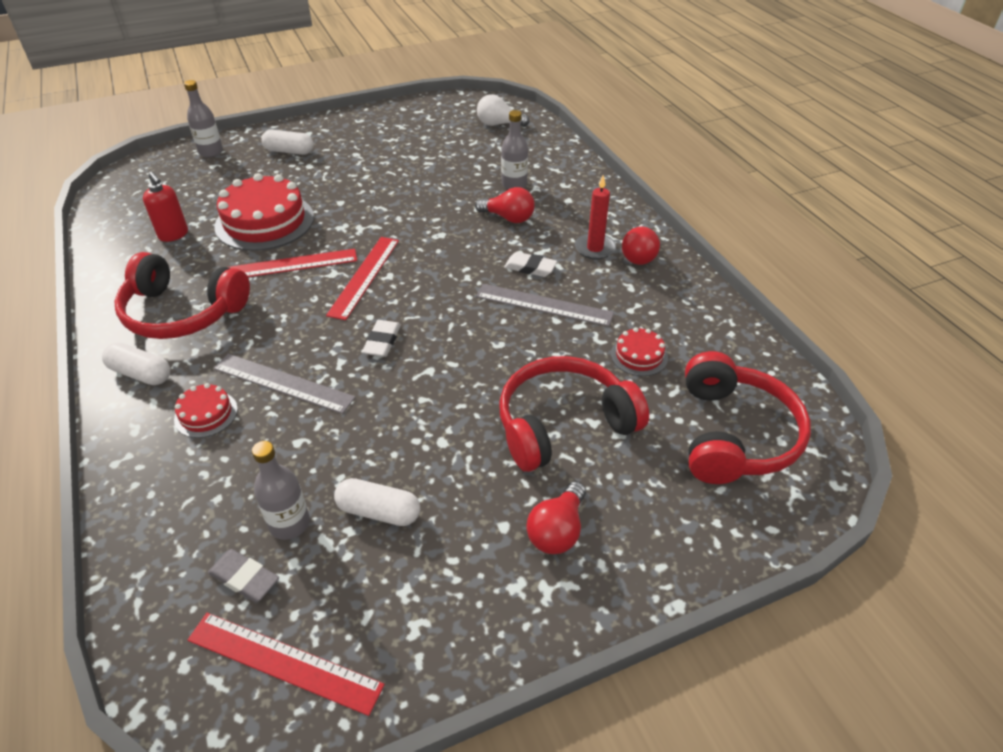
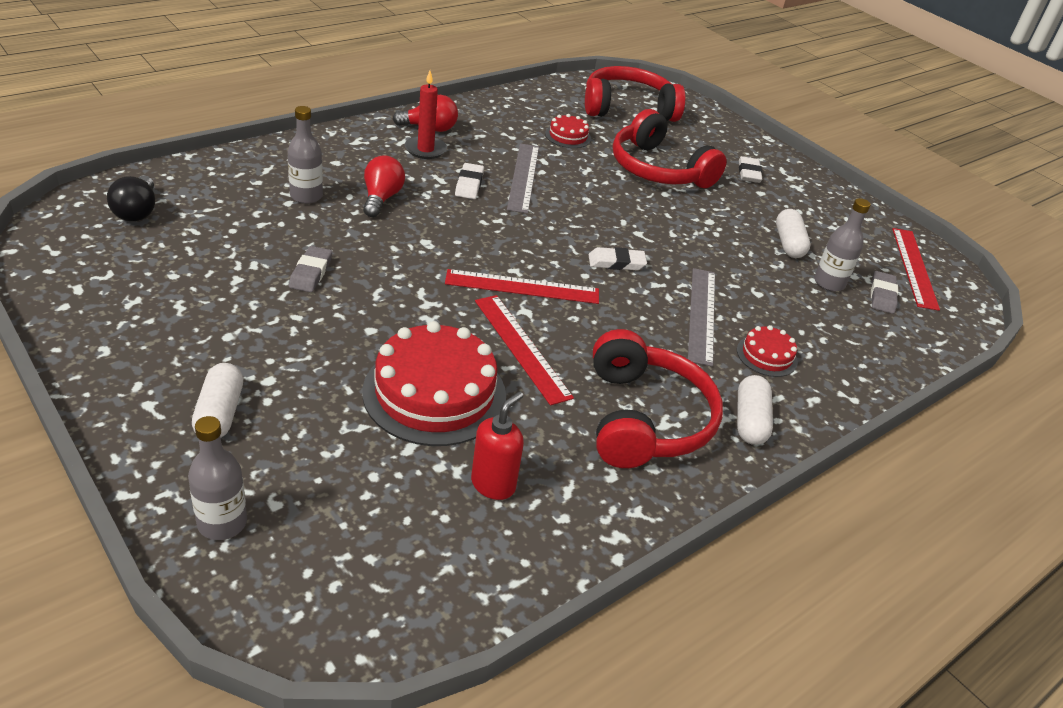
camera: 110 degrees left, 5 degrees down
(412, 183) = (311, 273): none -> grey eraser
(498, 124) = (137, 211): white light bulb -> black light bulb
(557, 530) = (749, 173): red light bulb -> white eraser

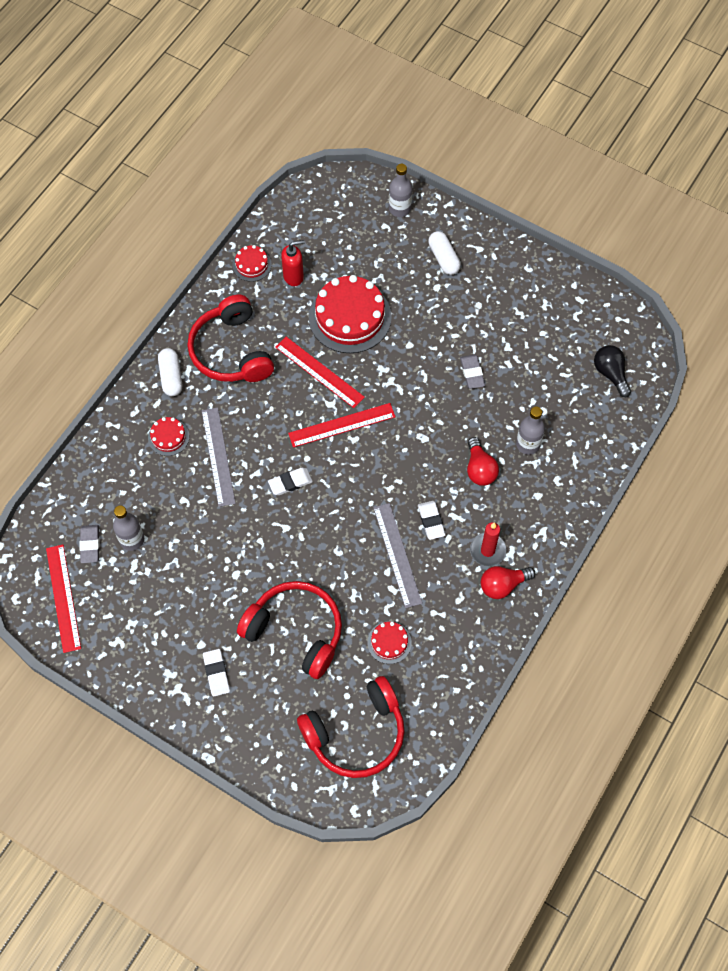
camera: 165 degrees right, 25 degrees up
(493, 484) = (293, 276): red soap dispenser -> red soap dispenser turned 120 degrees counterclockwise
(560, 533) = (252, 265): none -> red cake
(788, 243) = (168, 576): white capsule -> none

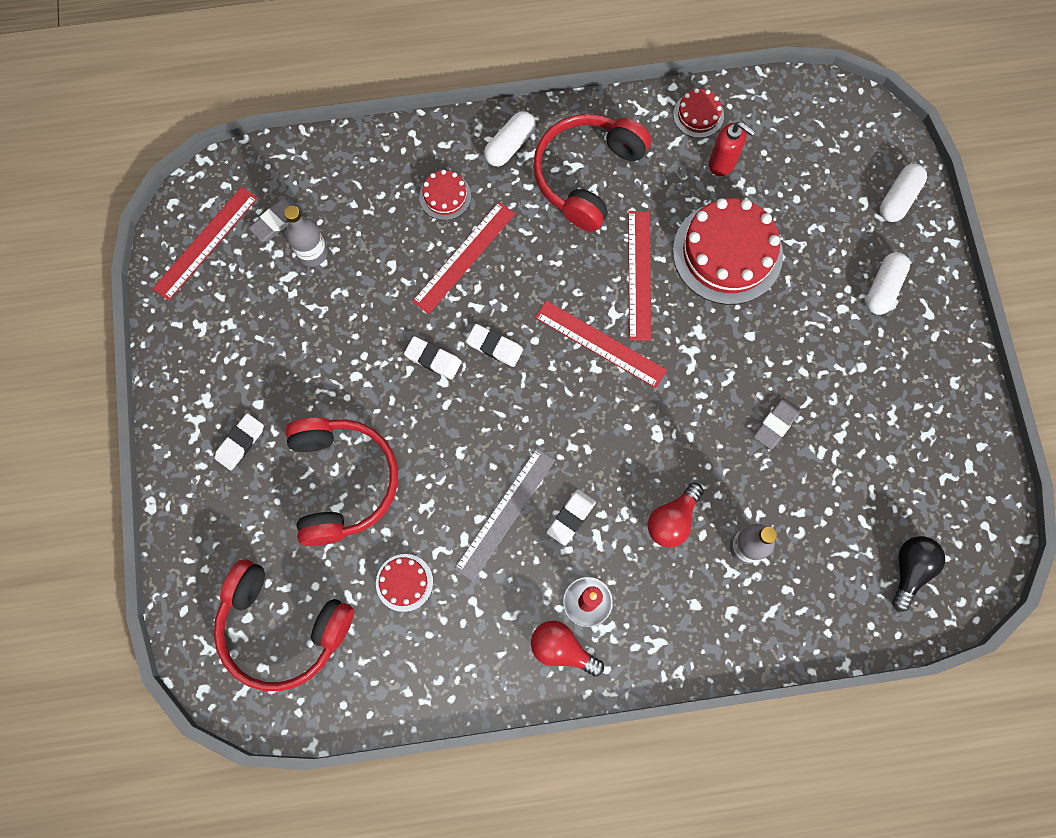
camera: 50 degrees right, 10 degrees up
(218, 456) = (464, 257): grey ruler -> red ruler
(266, 522) = (433, 359): none -> white eraser
(399, 209) = (898, 198): grey bottle -> white capsule

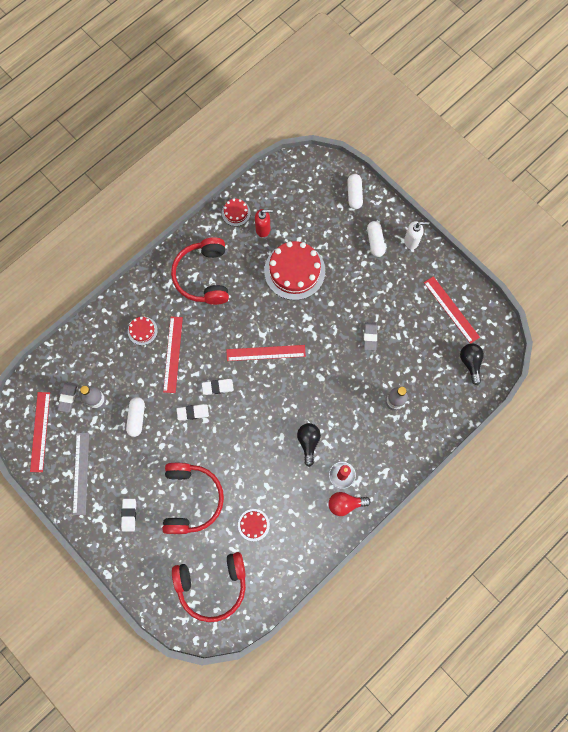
camera: 35 degrees left, 0 degrees up
(342, 481) = (191, 499): red headphones -> red headphones turned 45 degrees clockwise
(505, 513) = (277, 461): grey ruler -> grey ruler (81, 473)
(510, 145) = (156, 285): white capsule -> white capsule (136, 418)
(571, 518) = (308, 442): white eraser -> black light bulb
(639, 274) = (261, 308): red ruler -> red ruler (451, 309)
(672, 520) = (354, 412): red light bulb -> none
(941, 323) = (411, 241): none -> white soap dispenser

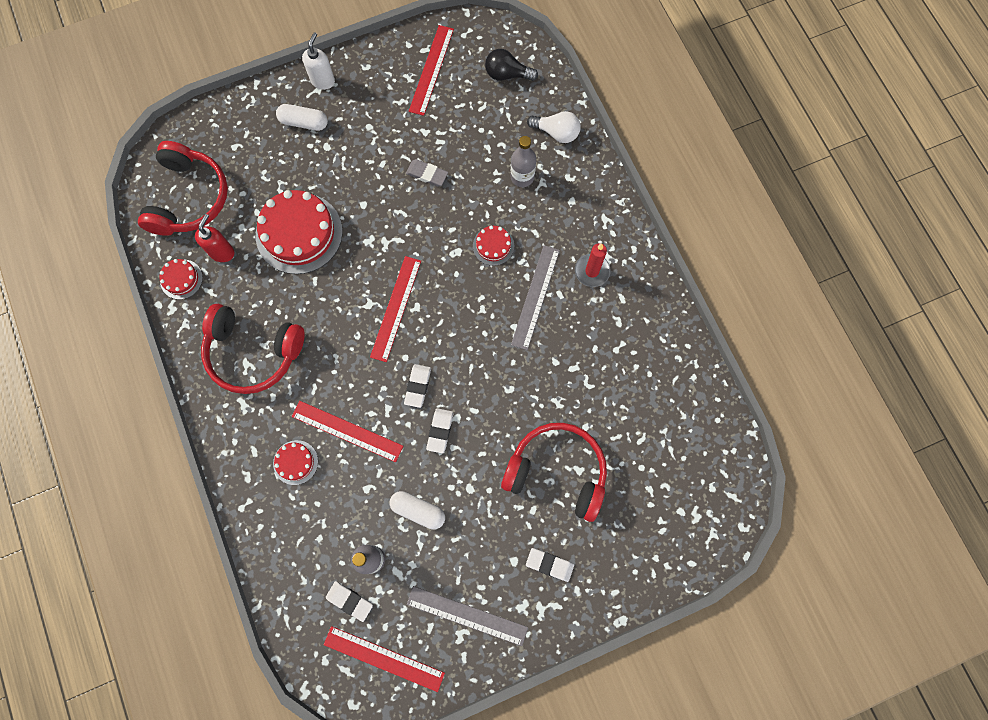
camera: 70 degrees left, 0 degrees up
(68, 397) = (349, 601): grey eraser -> white eraser
(212, 585) = (679, 482): red headphones -> red headphones (189, 198)
(253, 525) = (618, 402): red cake -> red cake (493, 246)
(308, 442) = (535, 297): black light bulb -> grey ruler
(345, 504) = (629, 280): red light bulb -> none
(354, 194) = (228, 123): white capsule -> none
(438, 414) = (556, 133): none -> white light bulb
(451, 309) = (431, 70): red ruler -> red ruler turned 60 degrees counterclockwise

